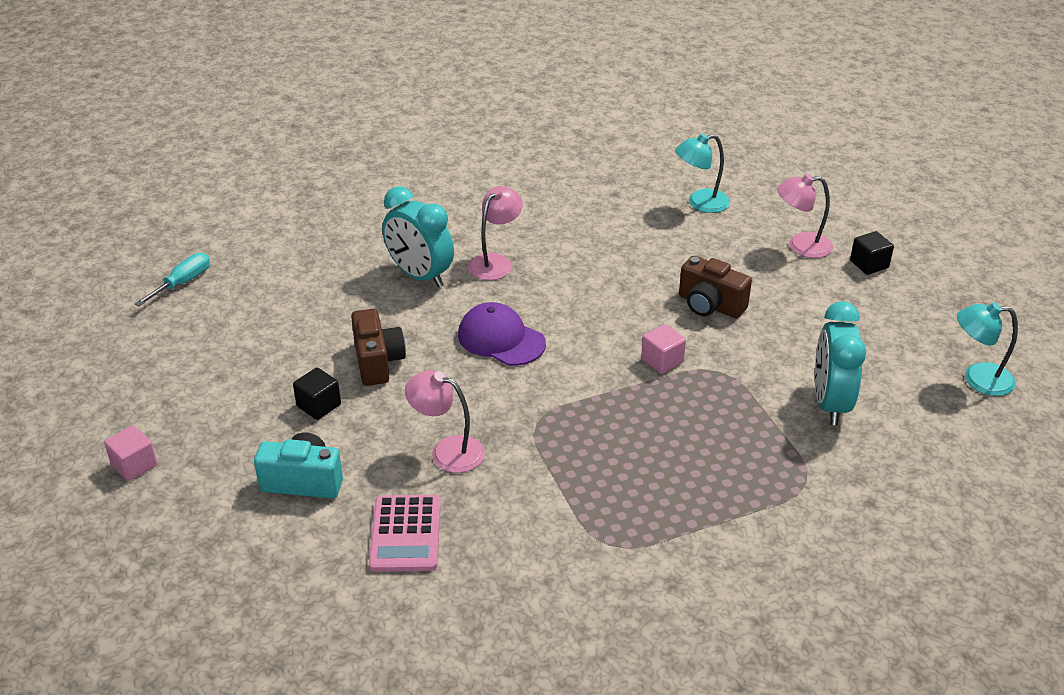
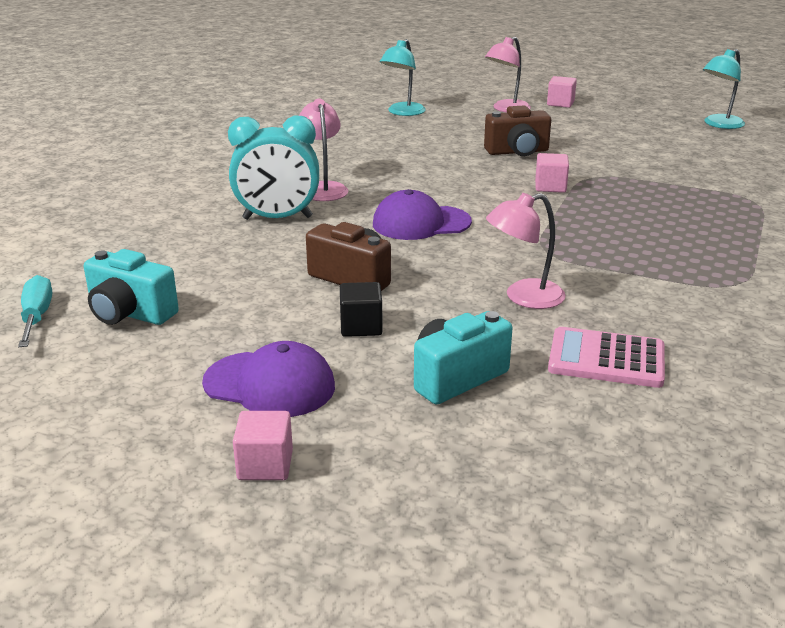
camera: 45 degrees left, 10 degrees down
(211, 414) = (270, 385): none -> purple cap
(225, 311) = (130, 314): none -> turquoise camera
(405, 534) = (606, 359): pink calculator -> pink calculator turned 150 degrees clockwise
(830, 403) = (681, 163): turquoise clock -> none
(869, 264) = (560, 103): black cube -> pink cube

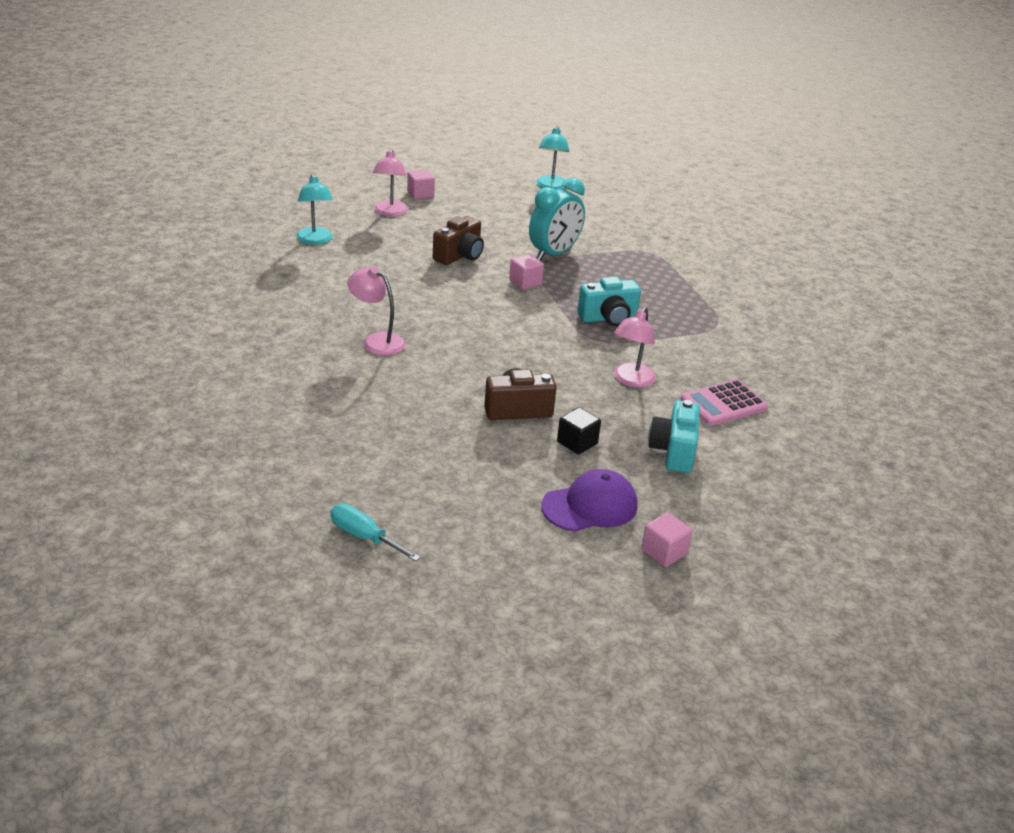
camera: 45 degrees left, 5 degrees up
(130, 314) = (424, 503): turquoise camera -> turquoise camera (608, 318)
(277, 218) = (389, 381): turquoise clock -> turquoise clock (554, 254)
(421, 223) = (491, 347): purple cap -> none

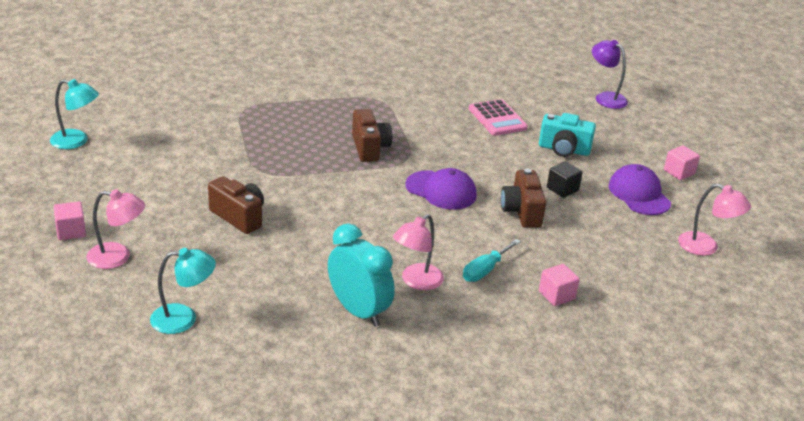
camera: 85 degrees left, 0 degrees up
(364, 537) = (709, 301): turquoise screwdriver -> turquoise screwdriver (485, 270)
(525, 282) = (301, 183): pink cube -> pink cube (556, 295)
(542, 359) = (441, 190): none -> purple cap
(554, 254) = (241, 160): turquoise clock -> turquoise clock (358, 311)
(608, 318) = (369, 148): turquoise camera -> brown camera
(631, 380) = (470, 152): pink lamp -> pink lamp (706, 247)
(845, 503) = (605, 98): none -> purple lamp

